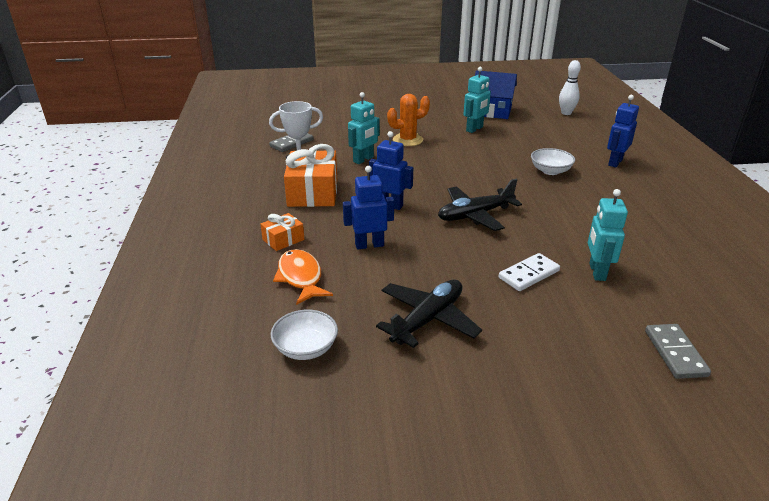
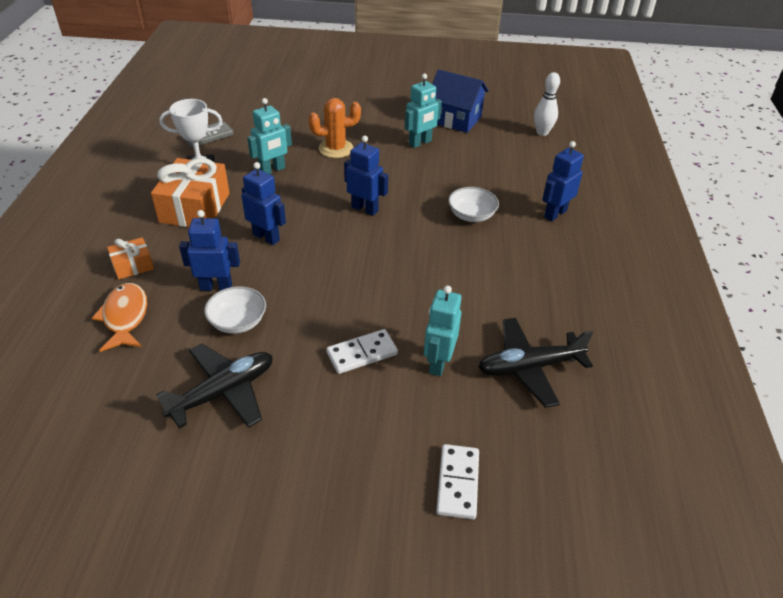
camera: 10 degrees right, 10 degrees up
(306, 348) = (85, 404): white bowl -> white bowl (238, 322)
(460, 176) = (365, 209): none -> blue robot
(475, 215) = (350, 265): black plane -> black plane (529, 367)
(675, 353) = (458, 483): grey domino -> white domino

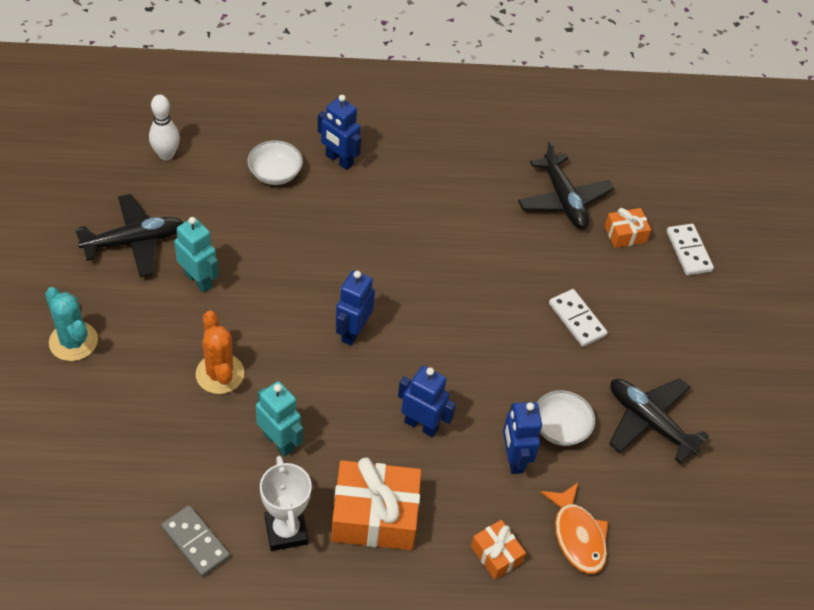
camera: 100 degrees left, 10 degrees up
(125, 317) = (577, 536): orange fish -> orange fish turned 90 degrees counterclockwise
(266, 237) = (421, 425): blue robot -> blue robot turned 90 degrees clockwise
(371, 98) = (73, 341): none -> turquoise cactus
(438, 363) = (574, 262): turquoise robot -> none
(455, 119) = (134, 242): blue house -> black plane
(458, 483) = (689, 251): white domino -> white domino turned 75 degrees clockwise
(471, 215) = (352, 232): white bowl -> white bowl (275, 173)
(482, 418) = (625, 234): none -> orange gift

